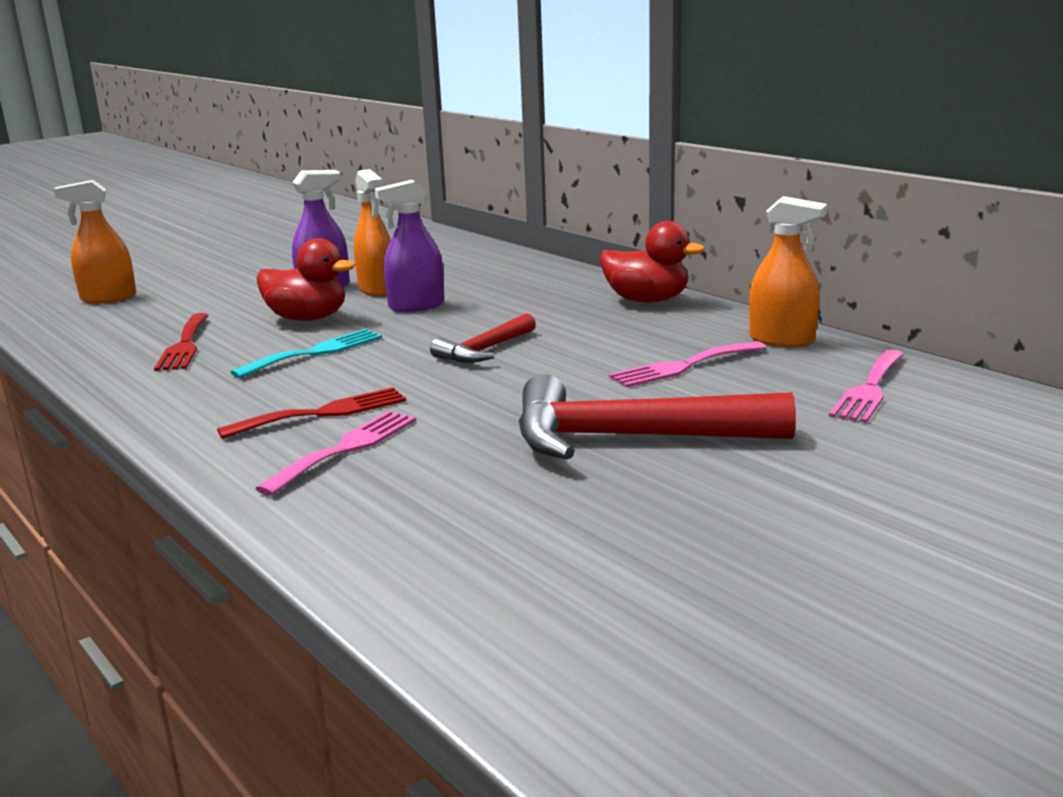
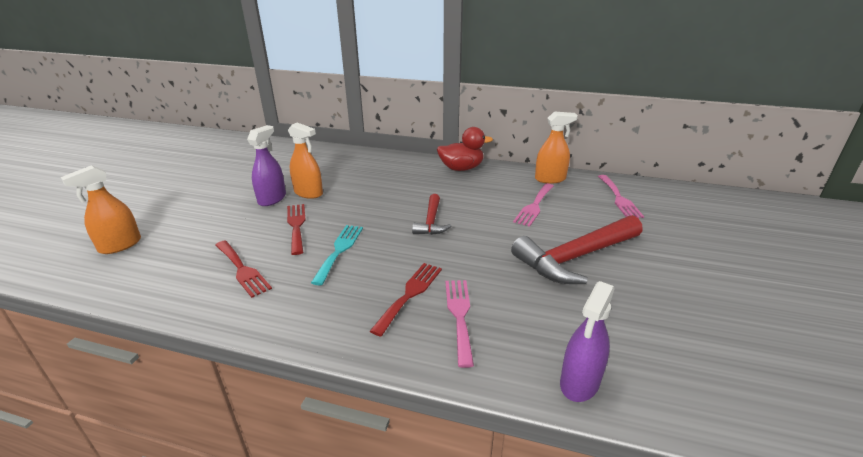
camera: 35 degrees left, 10 degrees up
(307, 318) = (296, 226): red duck -> red fork
(416, 306) = (349, 200): purple spray bottle -> purple spray bottle (579, 382)

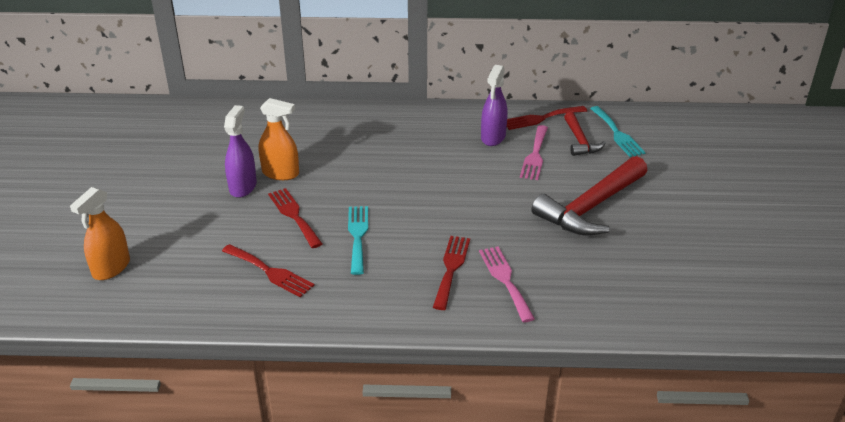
camera: 15 degrees left, 5 degrees up
(431, 222) = (436, 189): red hammer -> red hammer (580, 141)
(461, 168) = (439, 117): red duck -> none
(550, 179) = (541, 118): orange spray bottle -> red fork
(579, 382) = (622, 316): purple spray bottle -> purple spray bottle (493, 137)
(619, 198) = (617, 134): pink fork -> turquoise fork

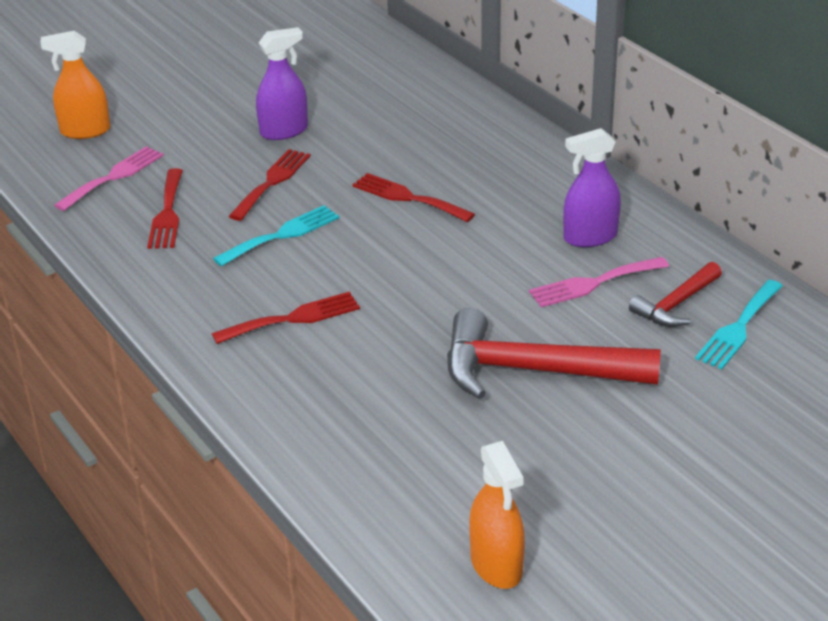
camera: 55 degrees right, 0 degrees up
(280, 173) = (334, 139): orange spray bottle -> orange spray bottle (496, 565)
(505, 280) = (313, 364): pink fork -> pink fork (114, 177)
(541, 118) = (686, 253): red fork -> red fork (408, 197)

